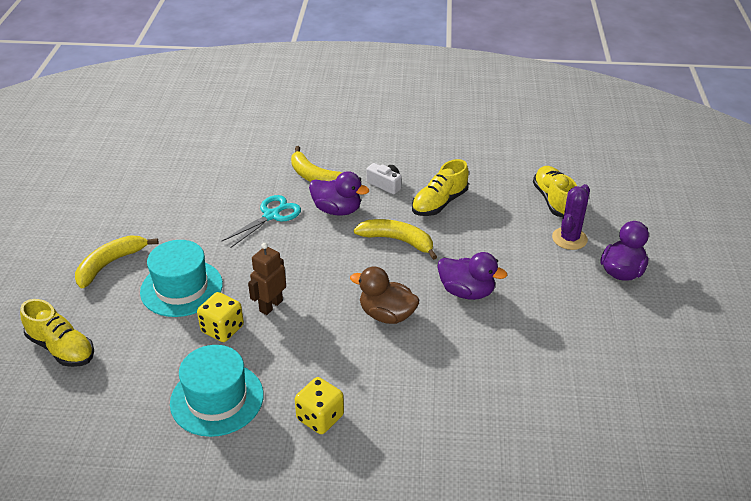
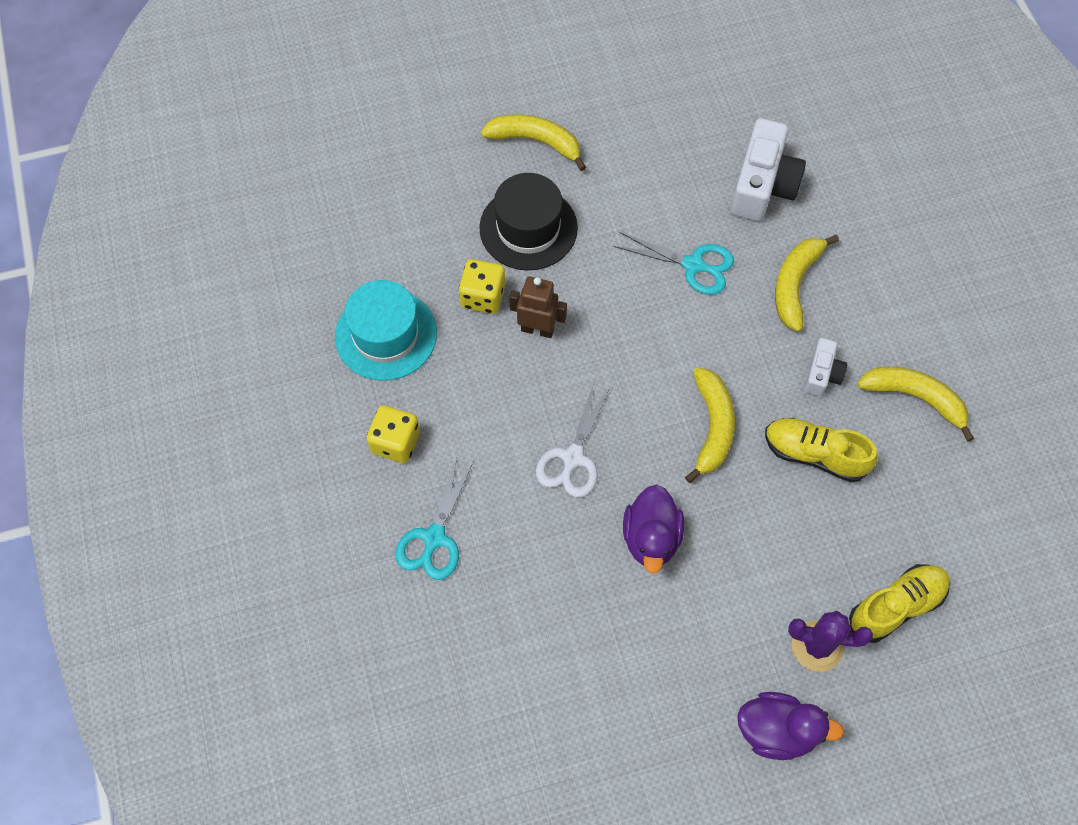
camera: 70 degrees right, 25 degrees up
(61, 348) = (400, 163): yellow shoe -> none
(181, 288) = (528, 228): turquoise hat -> black hat
(234, 170) = (763, 185): none -> white camera
(337, 210) = (739, 335): purple duck -> none
(386, 315) = (573, 458): brown duck -> white scissors
(416, 414) = (434, 538): none -> turquoise scissors
(421, 154) = (915, 398): none -> yellow banana

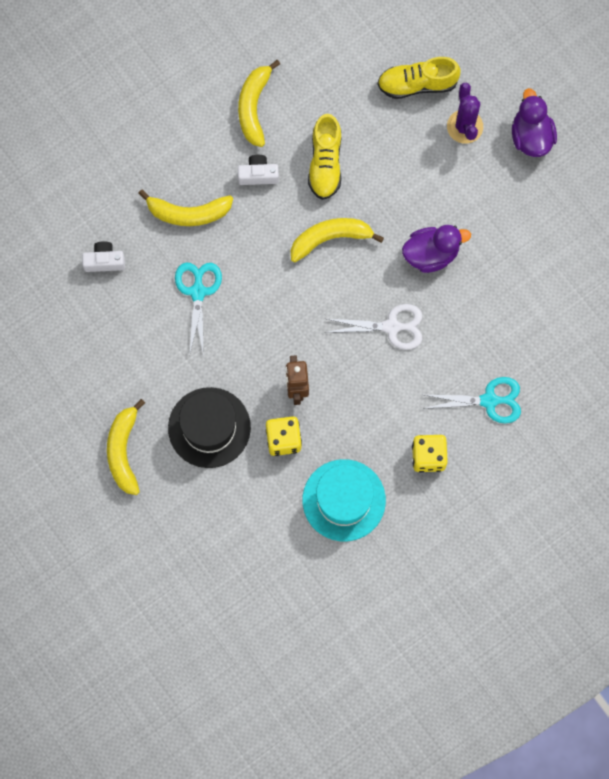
camera: 110 degrees left, 10 degrees up
(763, 185) = (104, 261): white camera -> white camera, size x0.53
(896, 606) = (417, 84): yellow shoe -> yellow shoe turned 45 degrees counterclockwise

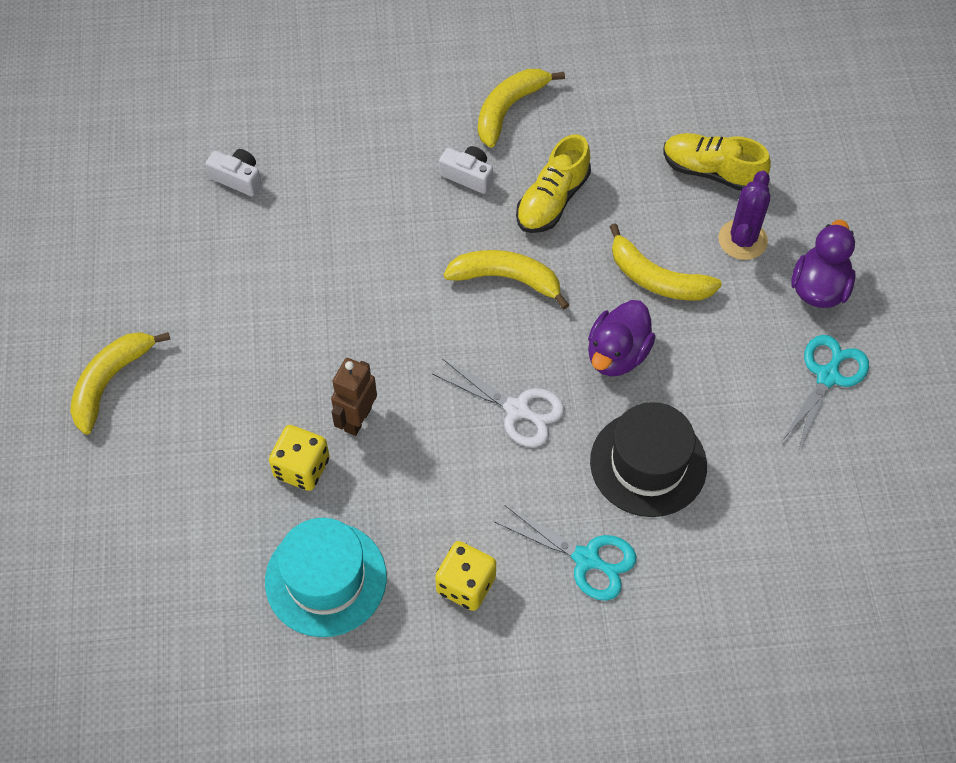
camera: 30 degrees right, 15 degrees down
(188, 213) = (363, 176): yellow banana -> yellow banana (657, 279)
(198, 292) = (317, 259): turquoise scissors -> turquoise scissors (827, 376)
(209, 427) = (225, 408): black hat -> black hat (648, 463)
(431, 254) = (617, 354): purple duck -> purple duck turned 105 degrees clockwise

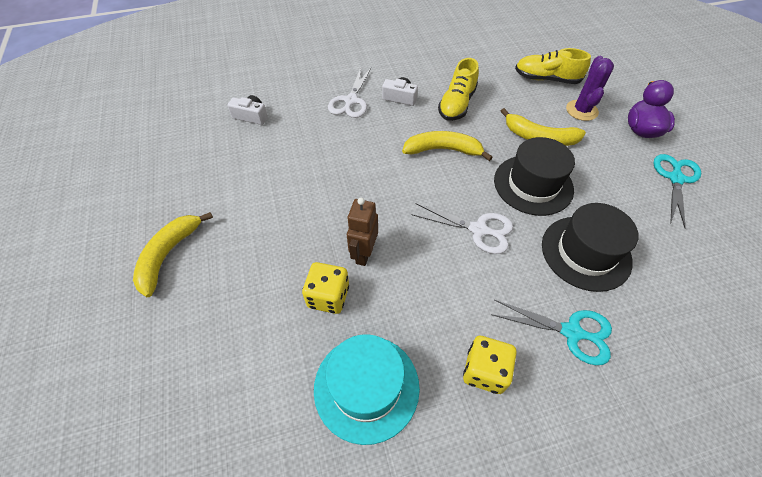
camera: 10 degrees left, 5 degrees down
(391, 171) = (351, 101): none -> white scissors
(509, 109) = (414, 63): yellow banana -> none
(617, 354) = (533, 184): purple duck -> black hat

